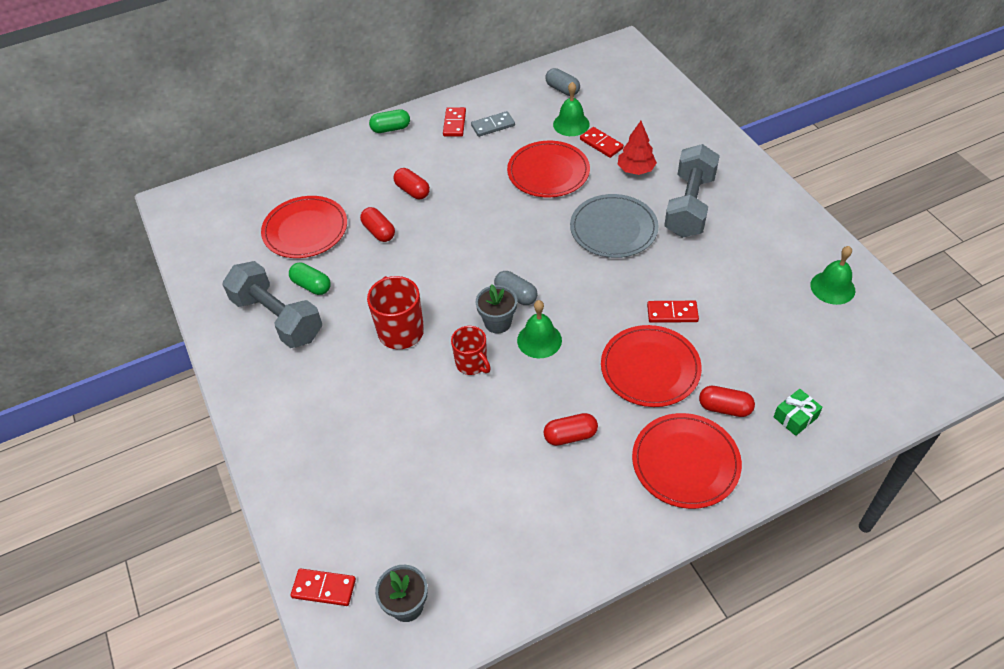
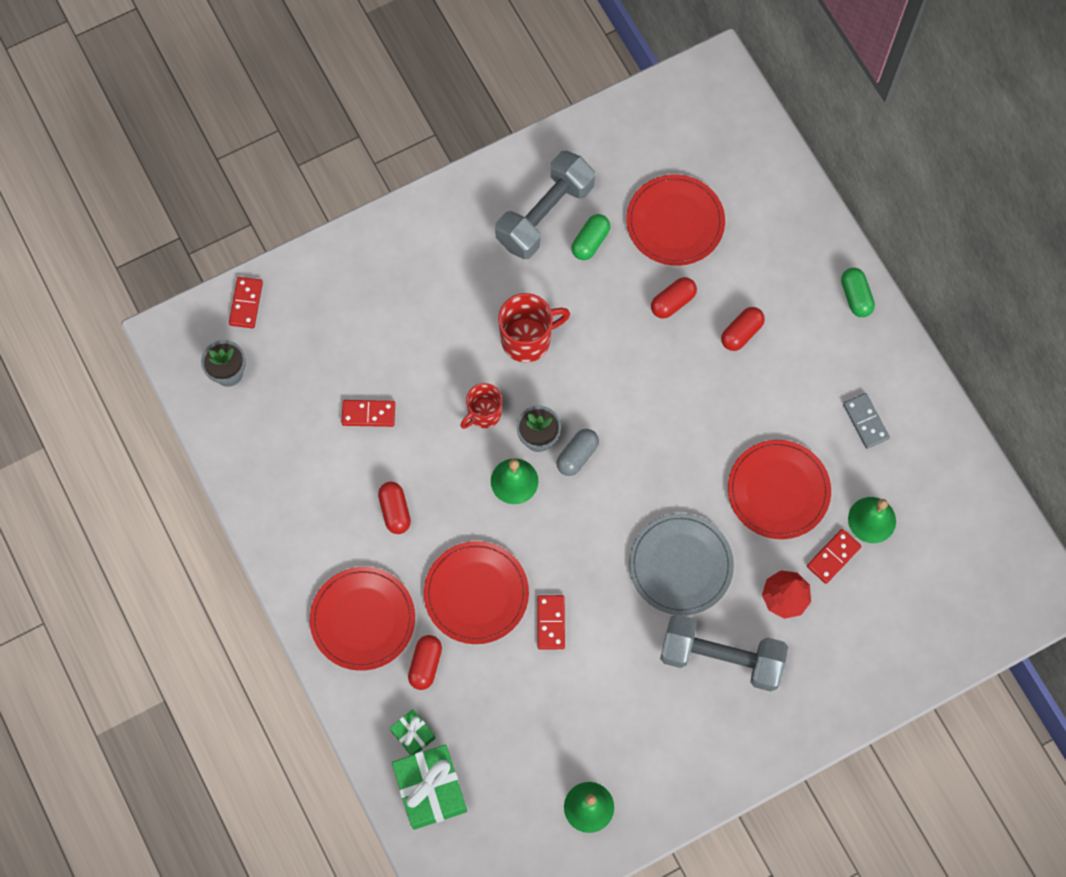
camera: 85 degrees right, 20 degrees up
(454, 123) = (868, 373): red domino -> red domino (368, 414)
(562, 89) = (944, 509): grey capsule -> none
(845, 402) = (430, 789): none -> green gift

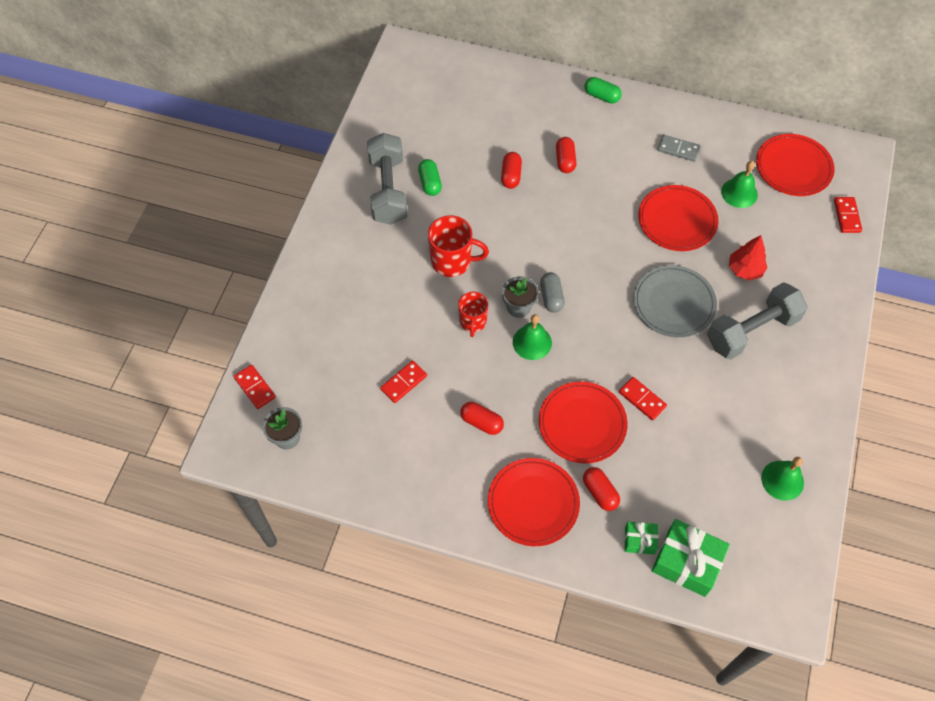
camera: 45 degrees left, 10 degrees down
(527, 339) = (452, 261): red mug -> red mug turned 75 degrees clockwise
(675, 222) = (465, 136): red plate -> red plate (793, 167)
(833, 557) = (743, 227): red domino -> red domino (846, 216)

